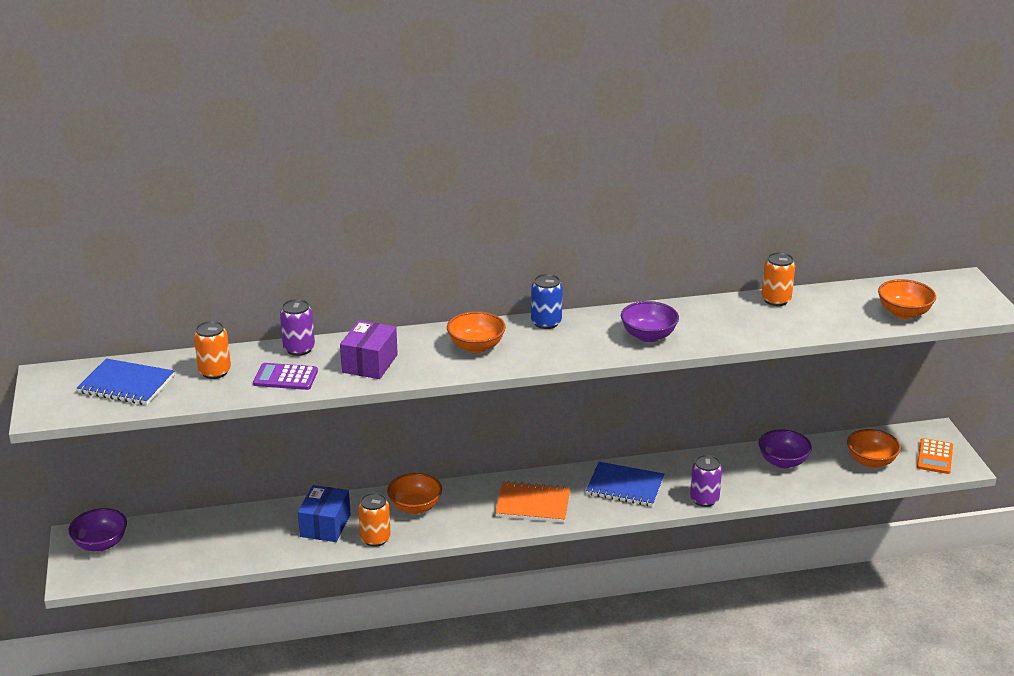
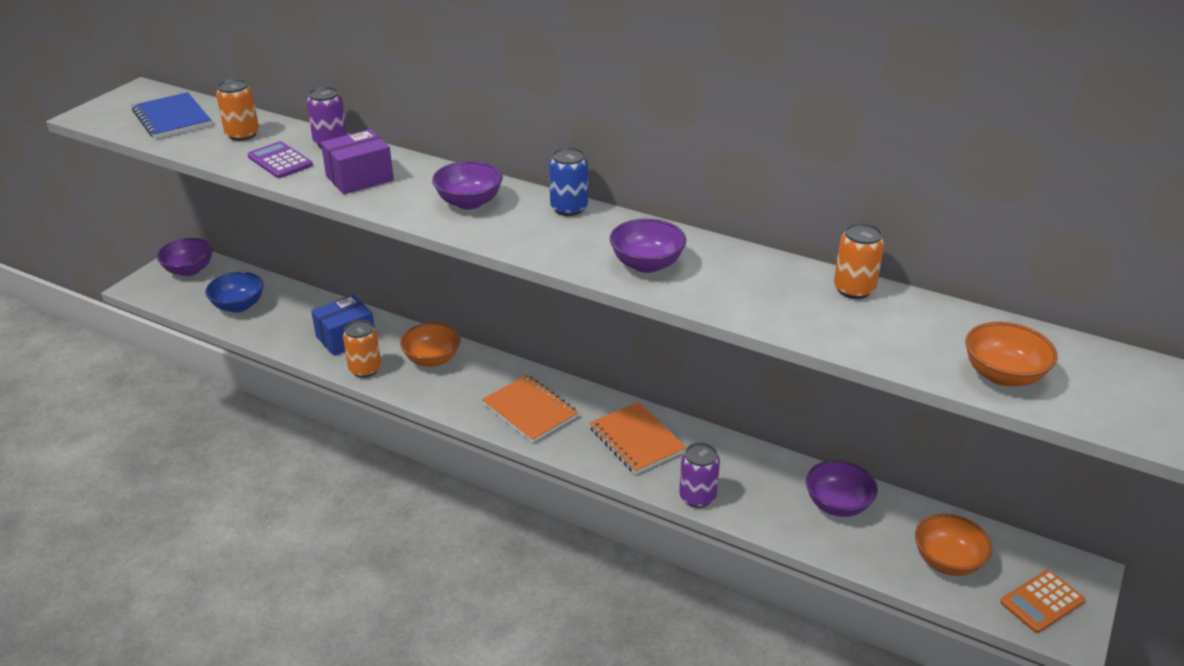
camera: 40 degrees right, 5 degrees up
(195, 547) = (238, 306): none -> blue bowl
(476, 346) = (469, 202): orange bowl -> purple bowl
(625, 486) = (636, 440): blue notebook -> orange notebook

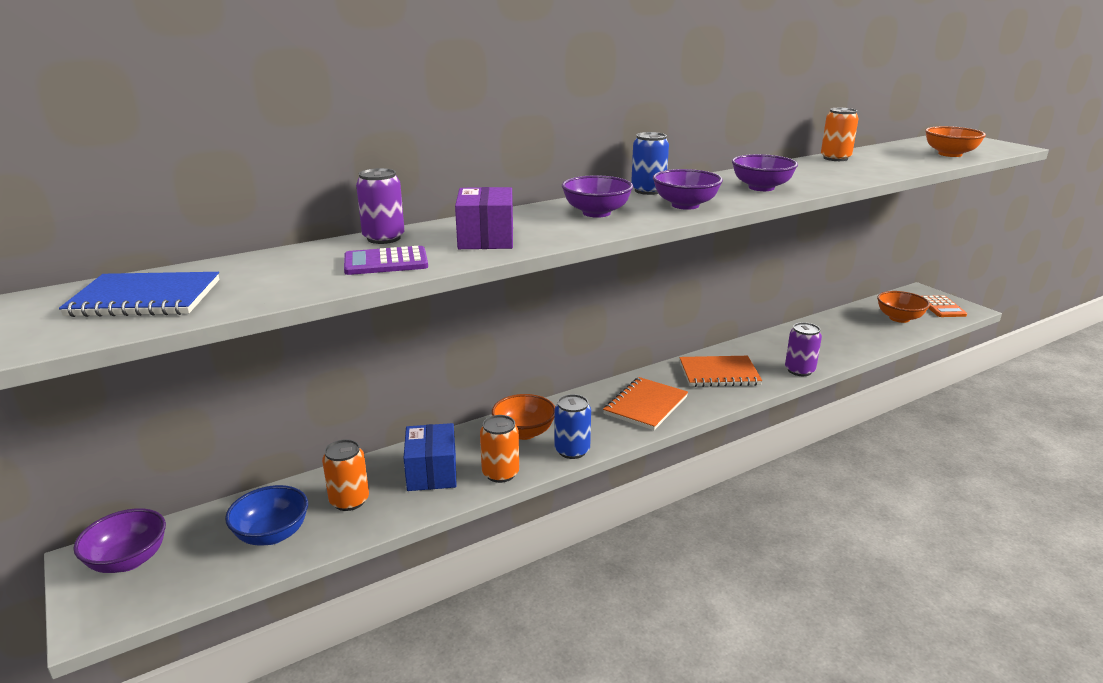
camera: 60 degrees left, 10 degrees down
(242, 134) = (280, 270): orange can -> orange can (349, 501)
(422, 393) = (572, 450): none -> blue can
(530, 411) = (646, 405): orange notebook -> orange notebook turned 45 degrees counterclockwise
(837, 504) = (832, 331): purple bowl -> purple bowl (685, 205)

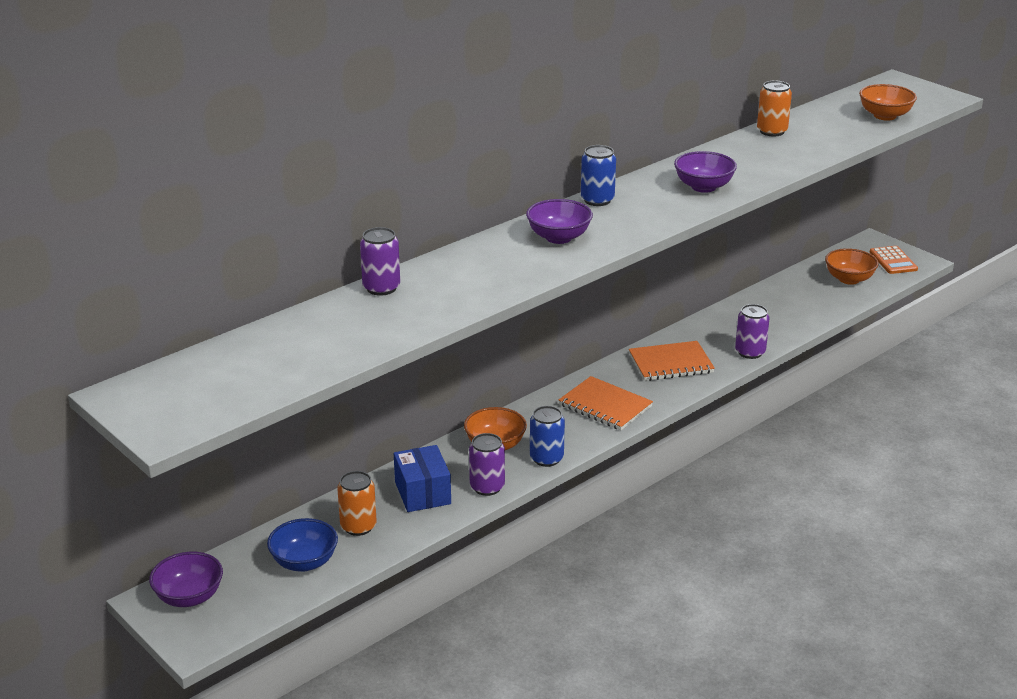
camera: 10 degrees left, 5 degrees up
(145, 298) = (230, 375): blue notebook -> none
(386, 262) = (402, 317): purple calculator -> none
(486, 238) = (473, 280): purple box -> none
(500, 473) = (487, 487): orange can -> purple can
(646, 405) = (605, 406): orange notebook -> orange notebook turned 75 degrees counterclockwise
(685, 205) = (637, 220): purple bowl -> none

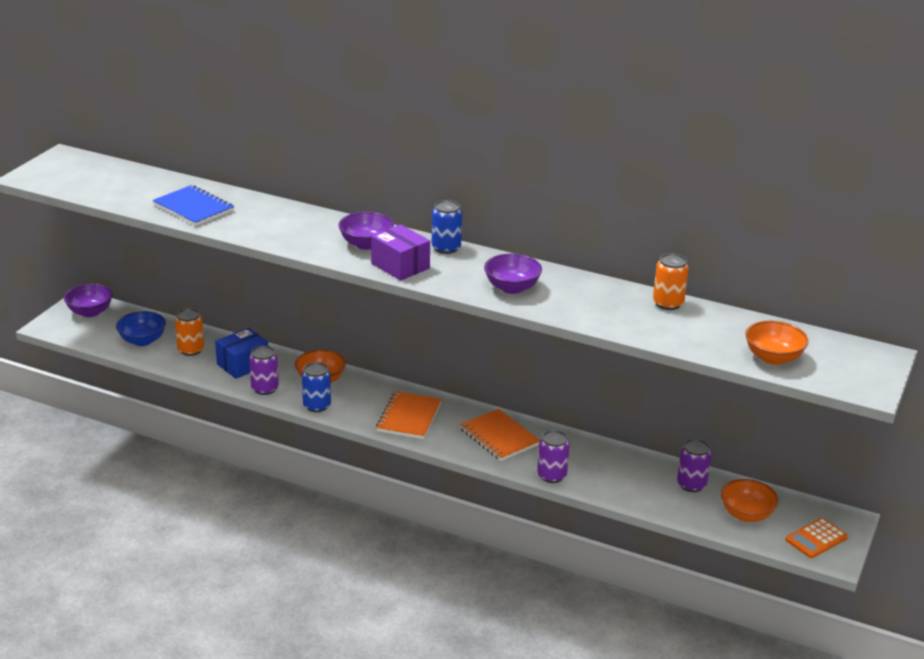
camera: 65 degrees right, 0 degrees up
(381, 288) = (241, 198): purple can -> purple can (691, 485)
(381, 322) = (193, 208): none -> blue notebook
(622, 229) = (400, 266): none -> purple box

